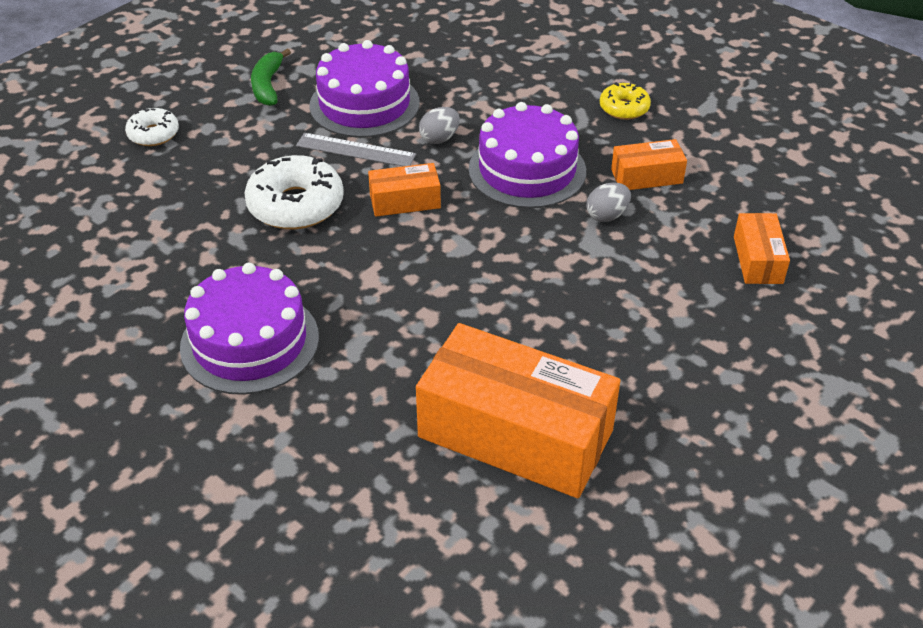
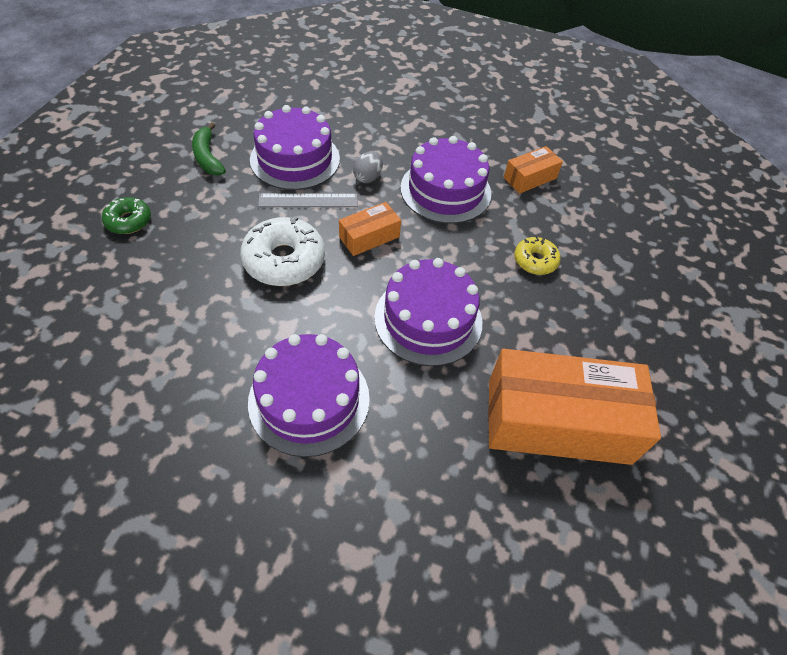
camera: 25 degrees left, 10 degrees up
(153, 134) = (128, 221): white donut -> green donut
(424, 298) = (428, 319): none -> purple cake
(607, 215) = (520, 216): grey egg -> none
(624, 108) = (485, 127): yellow donut -> yellow donut (535, 261)
(757, 260) = (636, 228): orange box -> none

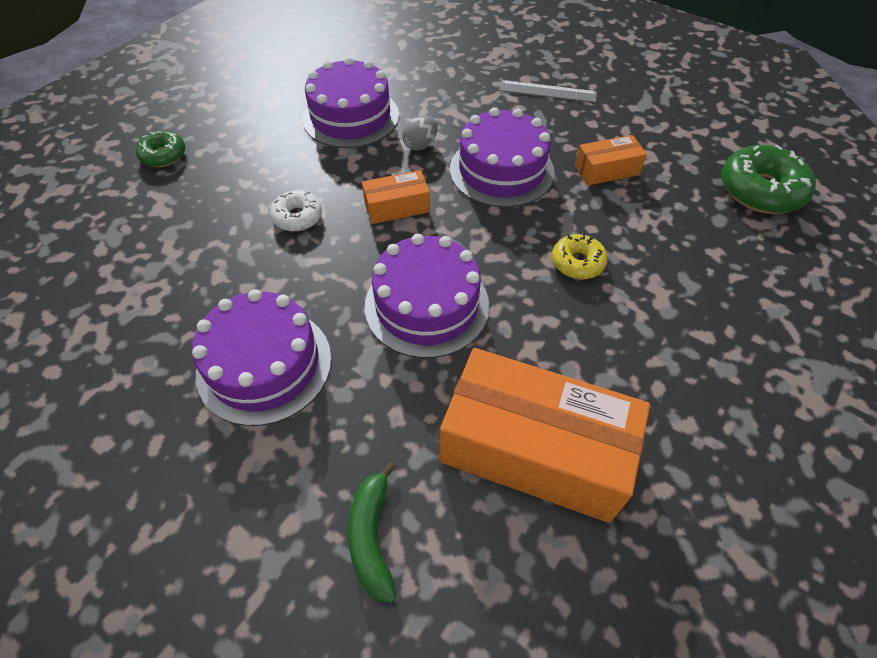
camera: 20 degrees right, 0 degrees up
(208, 157) = (264, 104): green banana -> green banana (372, 537)
(284, 260) = (298, 217): white donut -> white donut, size x0.57
(308, 200) = (347, 160): grey ruler -> grey ruler (547, 91)
(650, 178) = (760, 190): none -> green donut

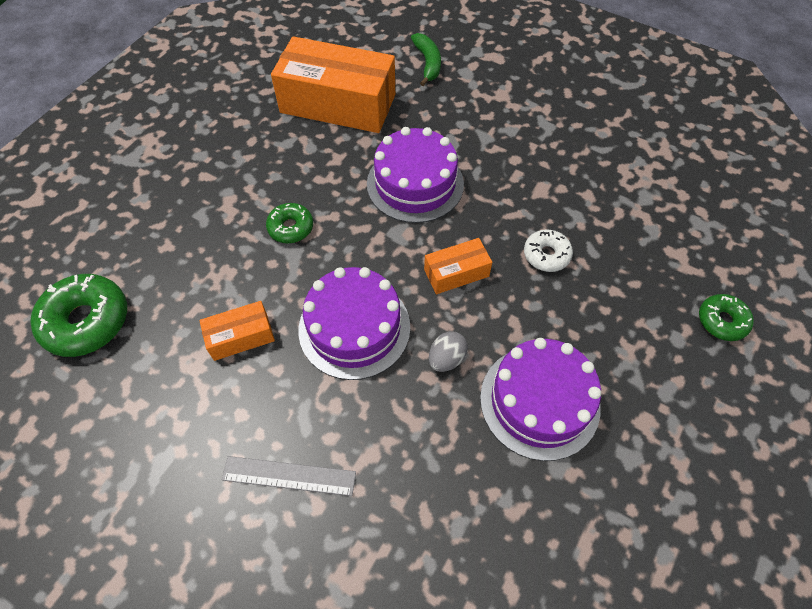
camera: 175 degrees right, 5 degrees up
(264, 365) = (521, 136): purple cake -> none
(577, 262) = (291, 228): yellow donut -> green donut

